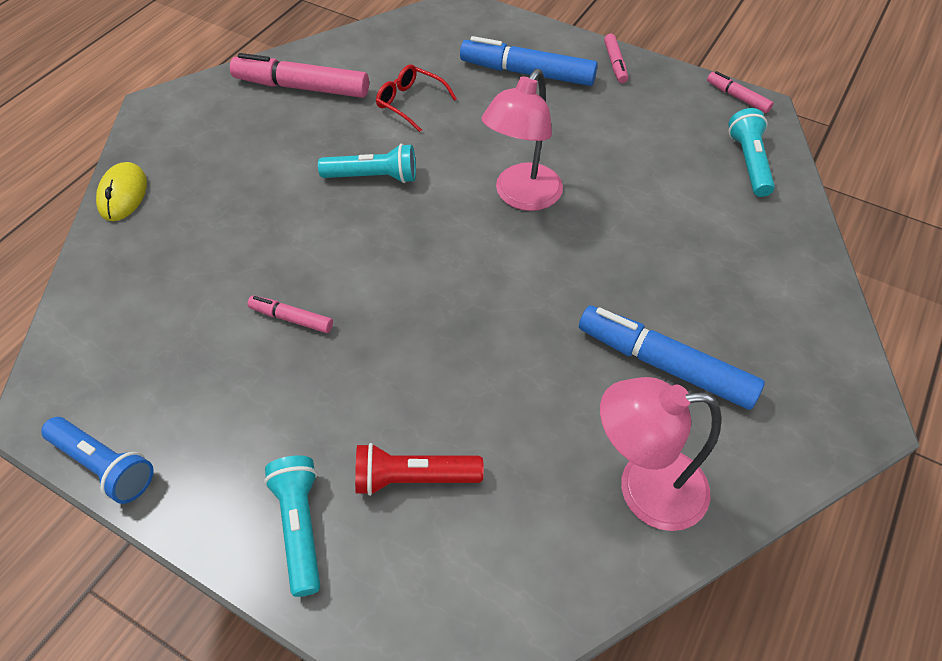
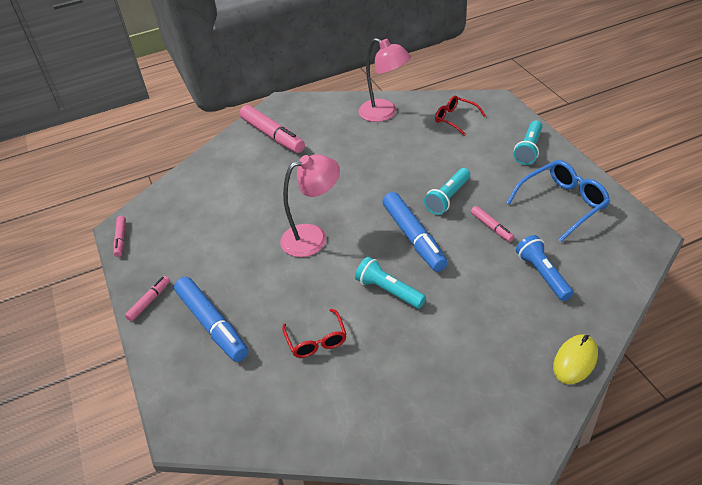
camera: 140 degrees left, 10 degrees down
(104, 466) = (614, 200): blue flashlight -> blue flashlight (542, 274)
(195, 414) = (562, 204): none -> blue glasses
(302, 87) = (386, 402): pink marker -> pink marker (272, 135)
(413, 478) = (471, 147): red flashlight -> none
(494, 548) = (455, 119): none -> red glasses
(665, 365) = (332, 141): blue marker -> blue marker (413, 237)
(749, 162) = (176, 201): turquoise flashlight -> turquoise flashlight (448, 198)

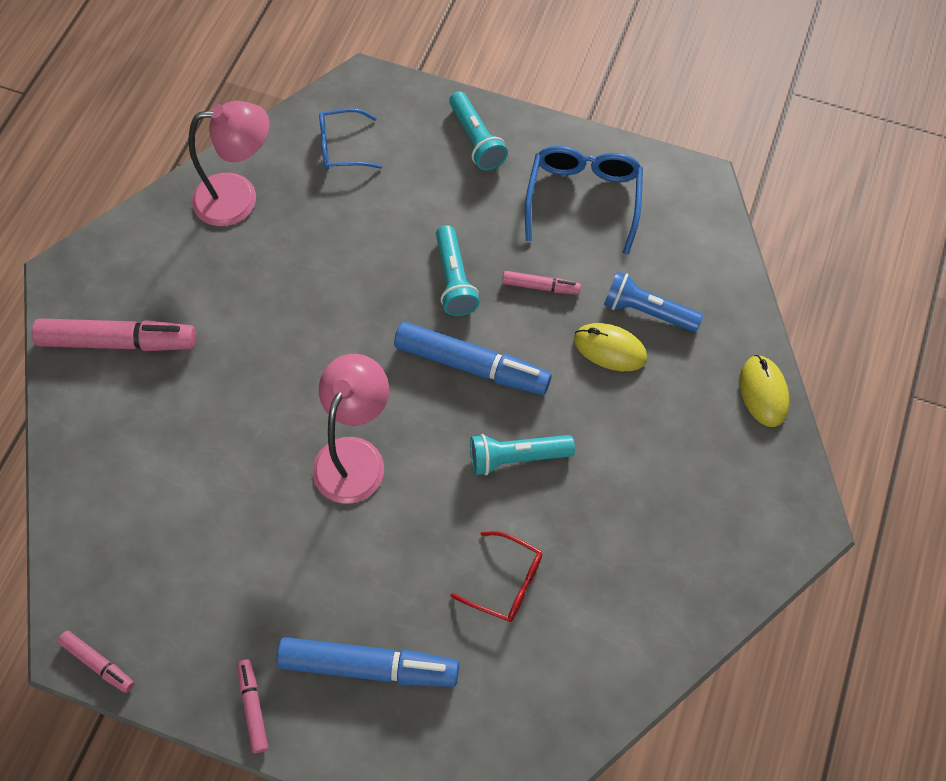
camera: 50 degrees left, 20 degrees up
(455, 119) = (342, 147): red glasses -> blue glasses
(499, 278) = (610, 349): none -> yellow mouse

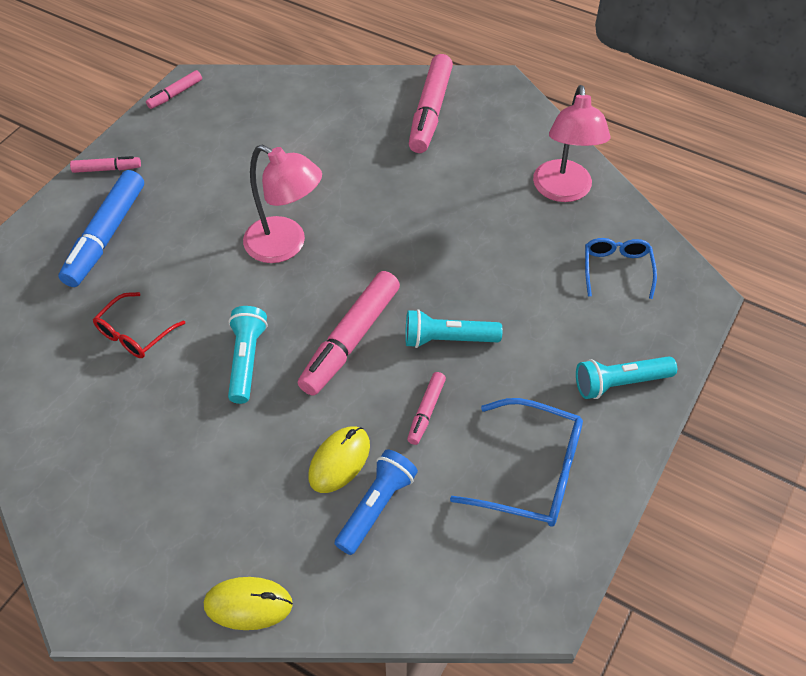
camera: 100 degrees right, 10 degrees down
(471, 365) = (351, 339): blue marker -> pink marker

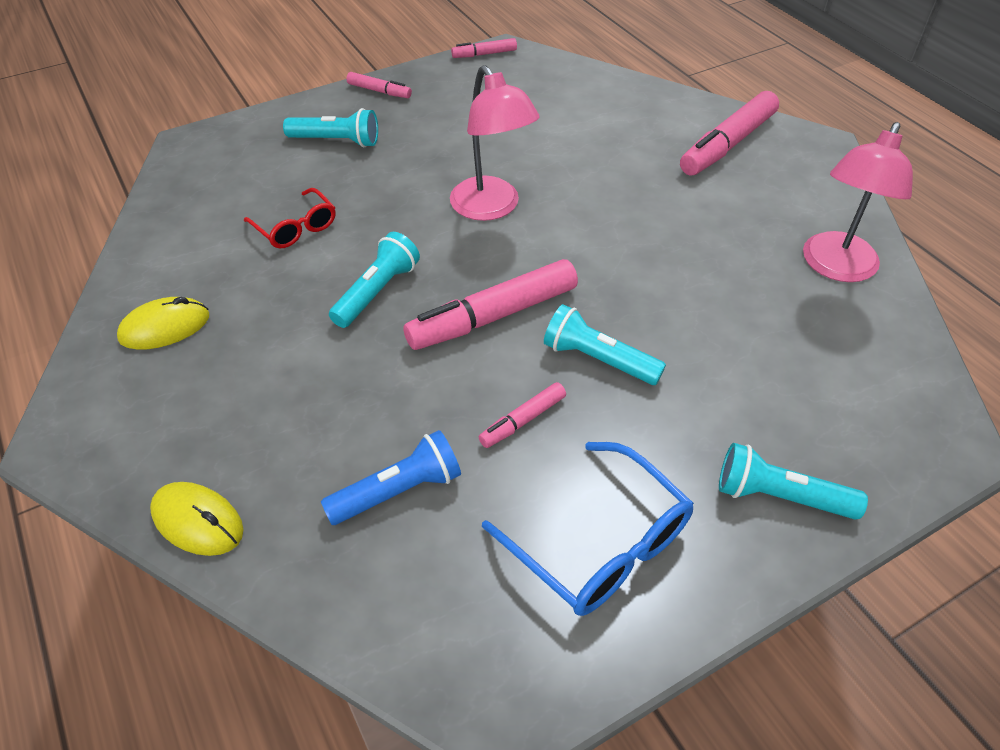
camera: 30 degrees right, 5 degrees down
(106, 235) = (336, 141): blue marker -> turquoise flashlight
(134, 334) = (296, 228): red glasses -> red glasses turned 105 degrees counterclockwise
(339, 461) = (395, 426): yellow mouse -> yellow mouse (165, 327)
(616, 269) = (853, 371): blue glasses -> none

